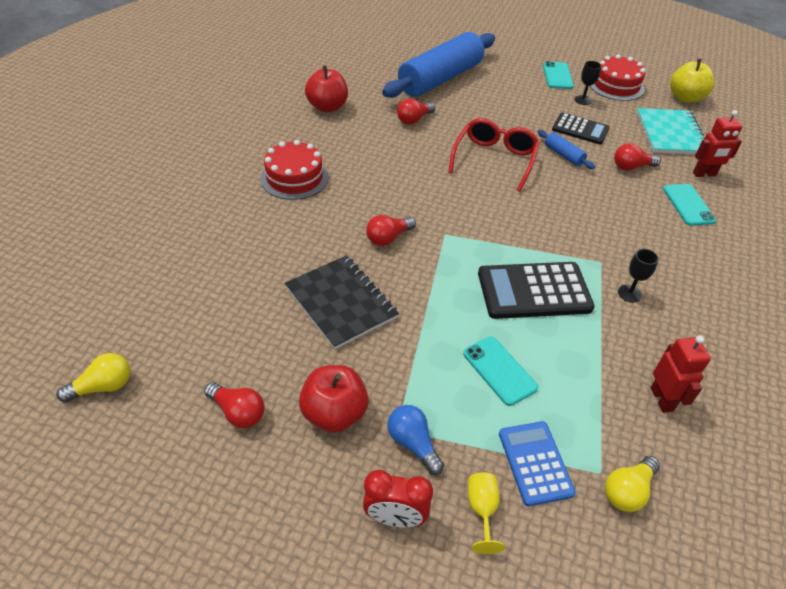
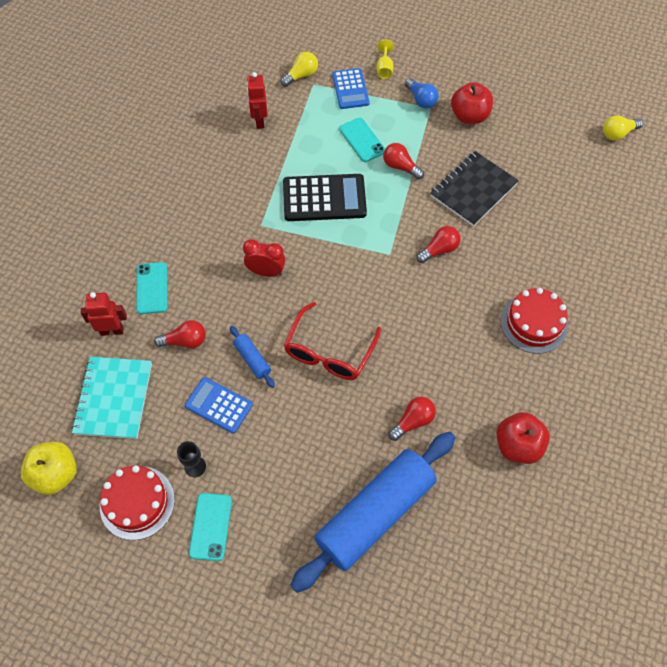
camera: 175 degrees left, 15 degrees up
(238, 412) = (528, 118): red light bulb -> red light bulb (400, 167)
(341, 302) = (473, 190): black notebook -> black notebook turned 75 degrees clockwise
(395, 517) = (431, 67): red clock -> red clock (266, 272)
(580, 129) = (219, 405): black calculator -> blue calculator
(629, 293) = (249, 195): black goblet -> none

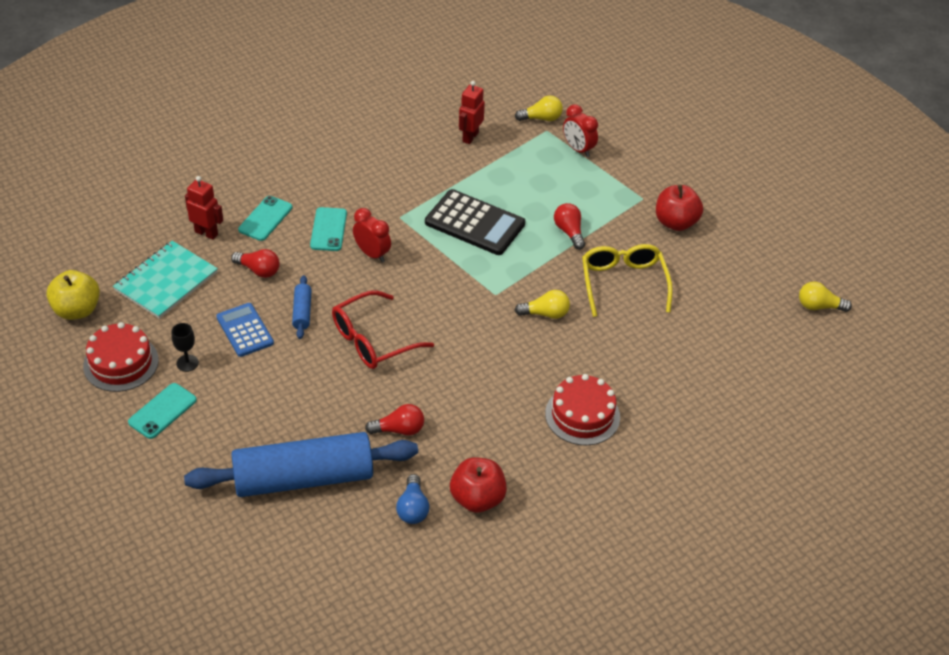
camera: 30 degrees right, 15 degrees down
(350, 89) = (578, 149): blue calculator -> red clock
(362, 140) = (552, 194): turquoise phone -> turquoise phone (328, 229)
(384, 69) = (626, 147): yellow goblet -> none
(421, 100) = (639, 188): blue light bulb -> blue light bulb (412, 508)
(439, 250) = (545, 314): red light bulb -> yellow light bulb
(473, 190) = (623, 283): black notebook -> yellow glasses

